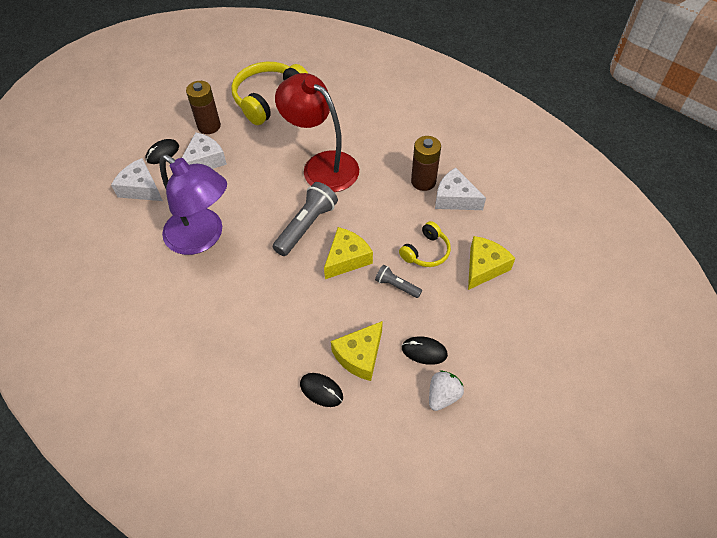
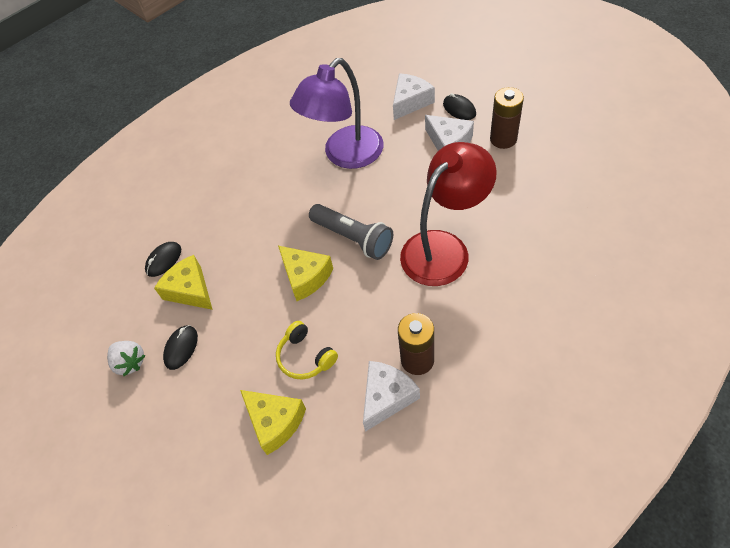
camera: 100 degrees right, 0 degrees up
(269, 99) = (556, 188): yellow headphones -> none
(397, 286) = (263, 324): grey flashlight -> none

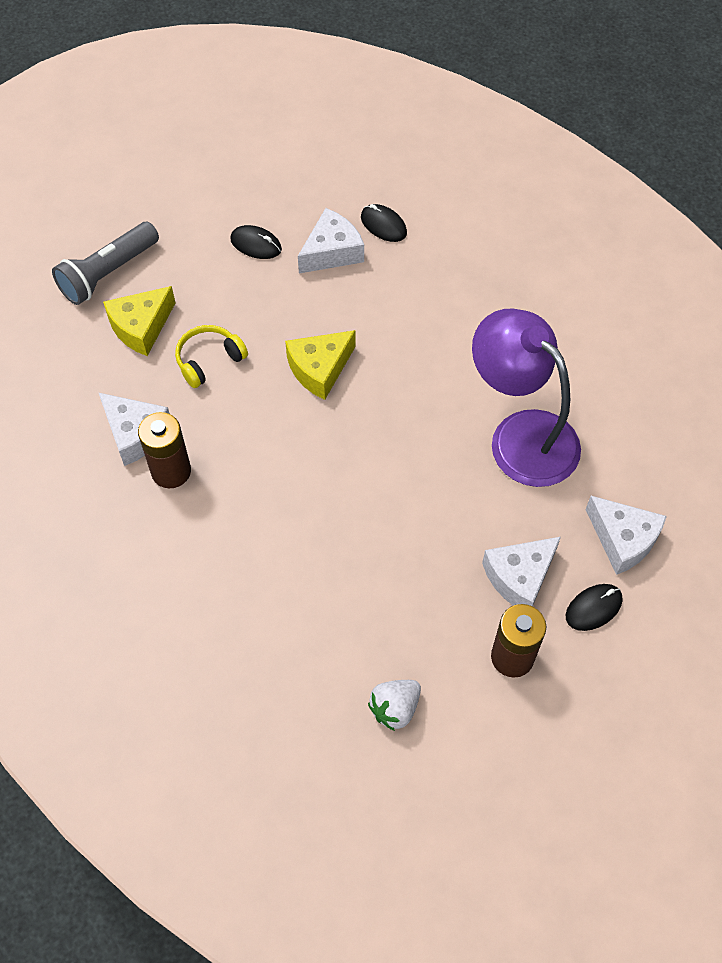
camera: 90 degrees right, 5 degrees up
(130, 362) = (251, 200): white strawberry -> white strawberry (395, 708)
(190, 290) = (332, 252): yellow cheese -> white cheese
(353, 238) = (367, 427): grey flashlight -> grey flashlight (108, 273)
(444, 248) = (323, 531): red lamp -> none

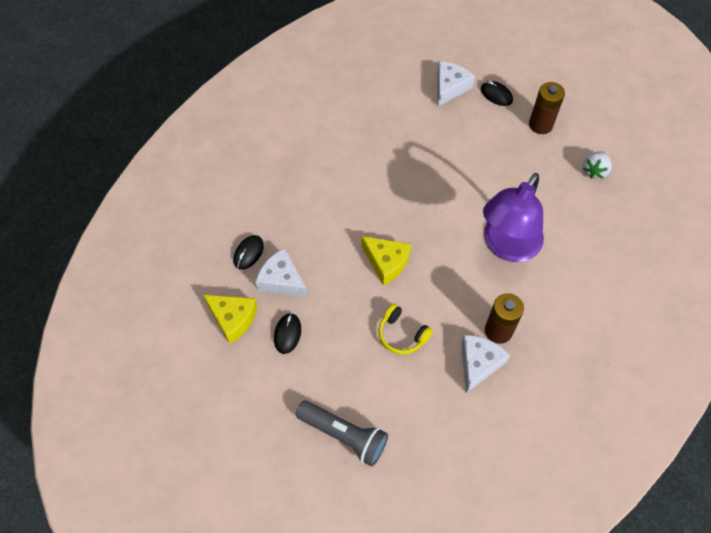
camera: 105 degrees left, 0 degrees up
(141, 327) = (388, 392): yellow cheese -> yellow cheese (233, 319)
(395, 708) = (594, 171): white strawberry -> white strawberry turned 90 degrees clockwise
(520, 577) = (492, 129): white cheese -> none
(521, 435) = (398, 144): purple lamp -> purple lamp (507, 246)

